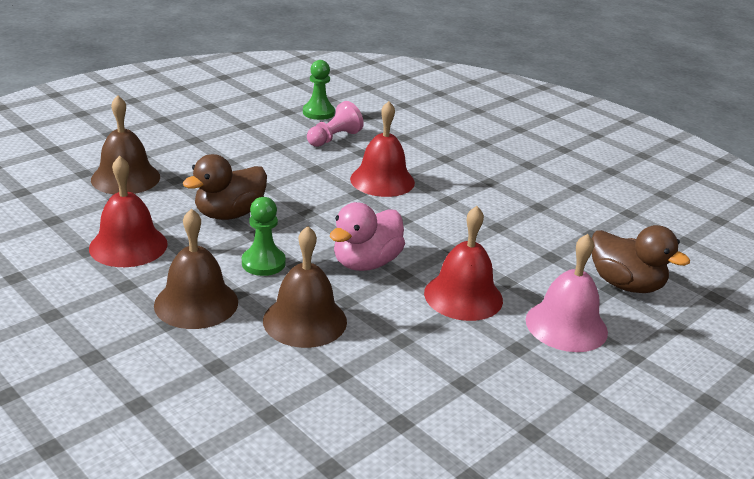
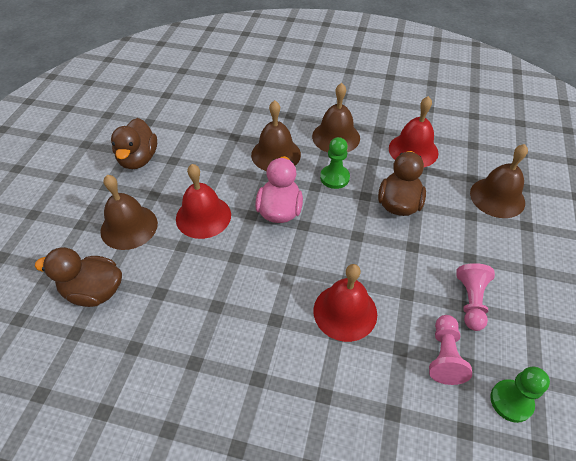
camera: 150 degrees right, 20 degrees up
(271, 146) = (471, 301): none -> pink pawn
(519, 410) = (138, 159): none -> brown duck
(566, 325) = (129, 227): pink bell -> brown bell

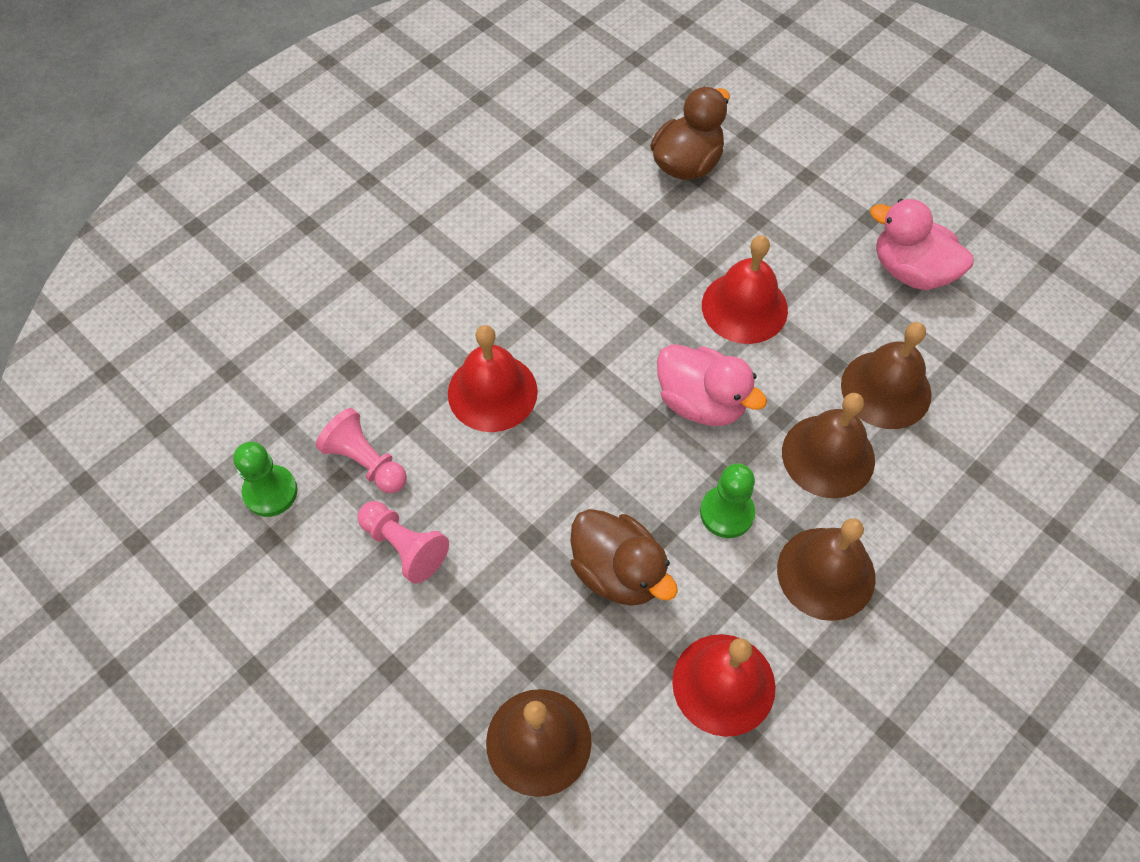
camera: 120 degrees right, 10 degrees up
(129, 227) = (773, 222): brown bell -> brown bell (886, 389)
(138, 159) = (911, 270): brown duck -> pink duck

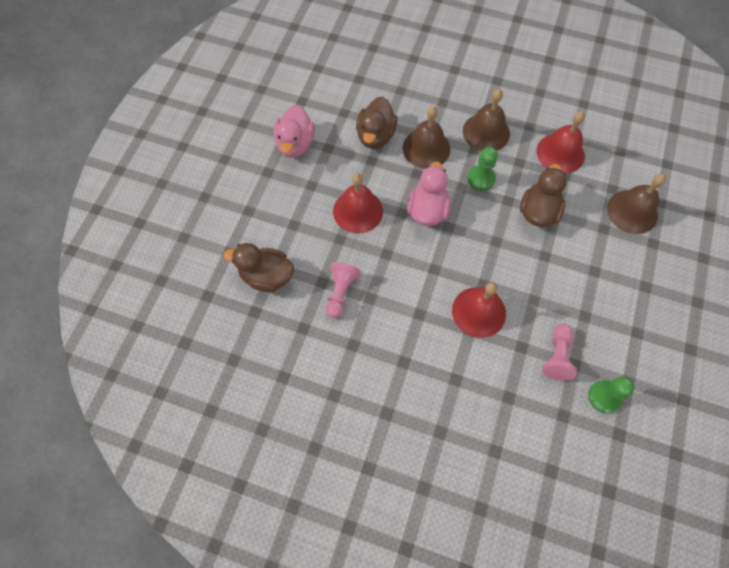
camera: 115 degrees left, 5 degrees up
(404, 546) = (588, 311): pink pawn -> pink pawn (340, 292)
(886, 389) = (375, 136): brown bell -> brown duck

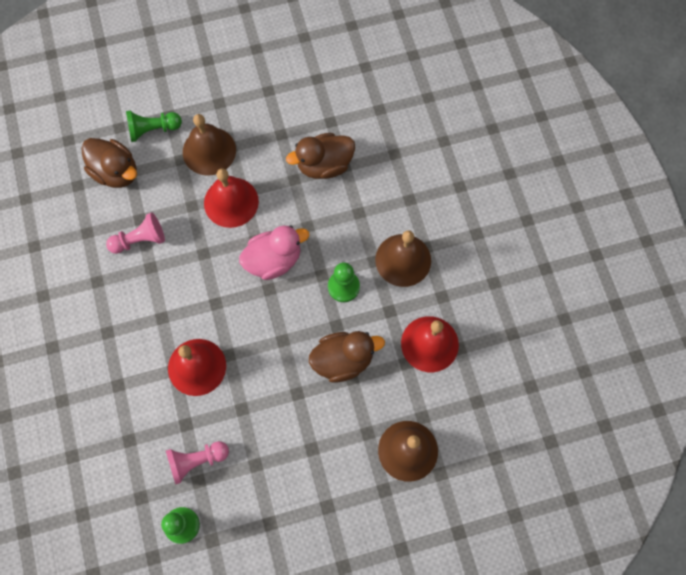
camera: 55 degrees right, 5 degrees up
(251, 229) = (153, 129): none -> green pawn
(266, 276) = (116, 172): brown duck -> brown duck turned 150 degrees clockwise
(295, 144) = (264, 105): pink duck -> none
(426, 148) = (343, 217): brown bell -> brown bell (209, 151)

